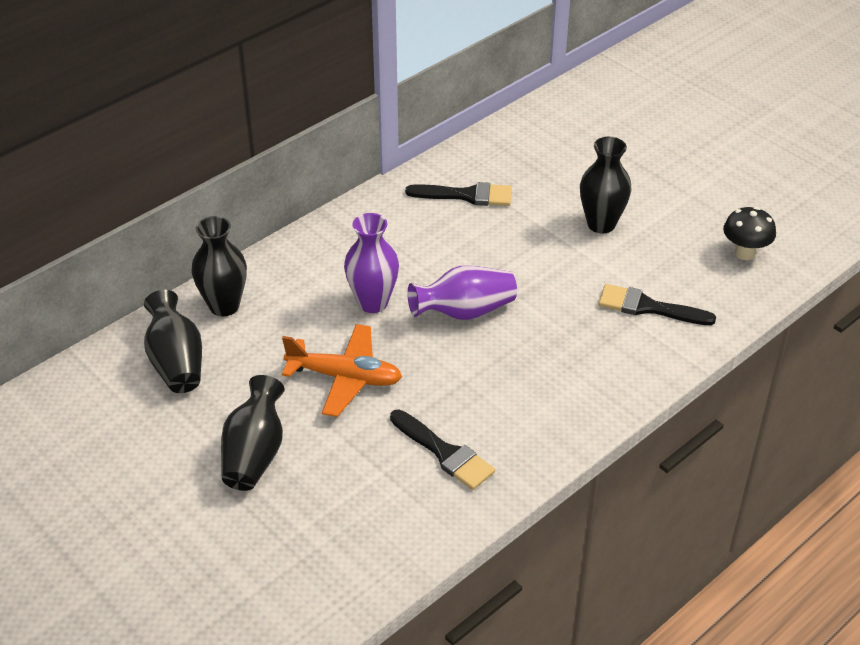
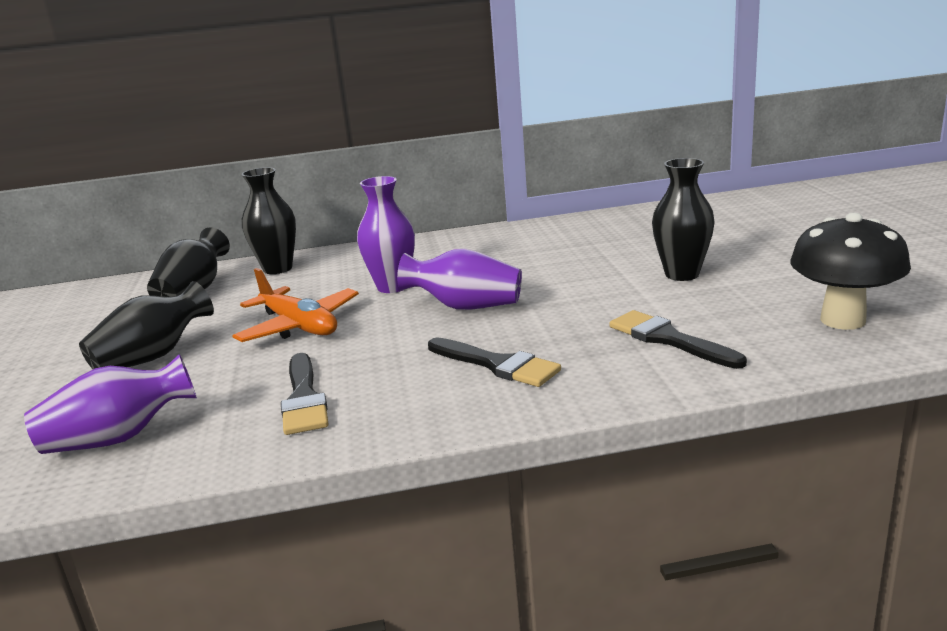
camera: 35 degrees right, 20 degrees down
(346, 539) = (119, 438): none -> purple vase
(466, 195) = (565, 240): black brush -> black brush (497, 365)
(744, 253) = (842, 320): black mushroom -> black mushroom, size x1.54

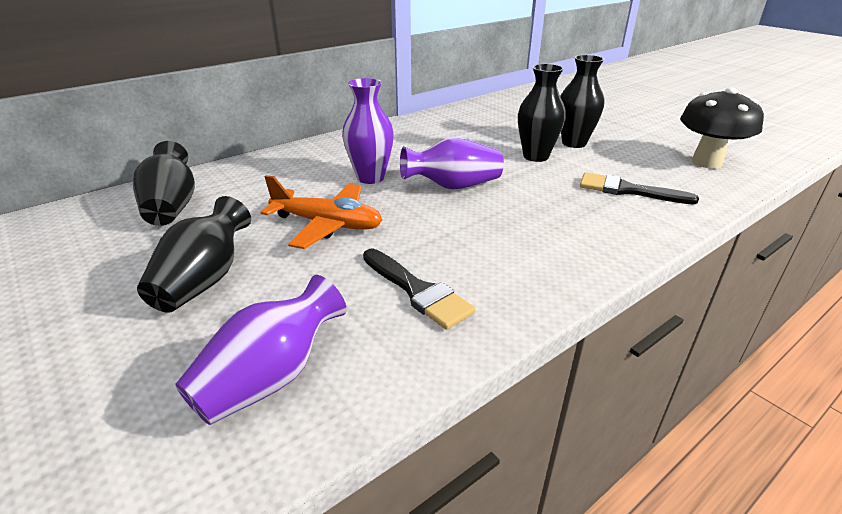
camera: 30 degrees left, 10 degrees up
(277, 268) = (238, 174): black vase -> black vase (535, 156)
(497, 365) = (539, 229): black brush -> none

